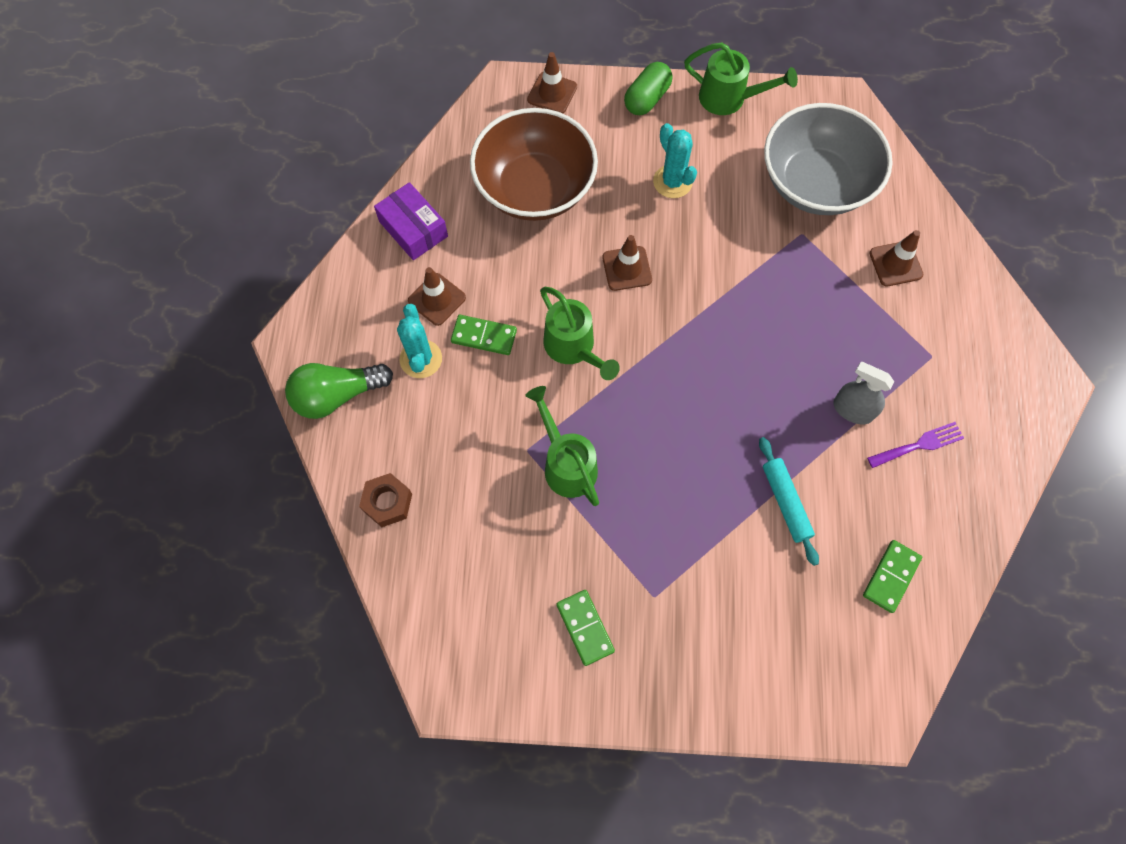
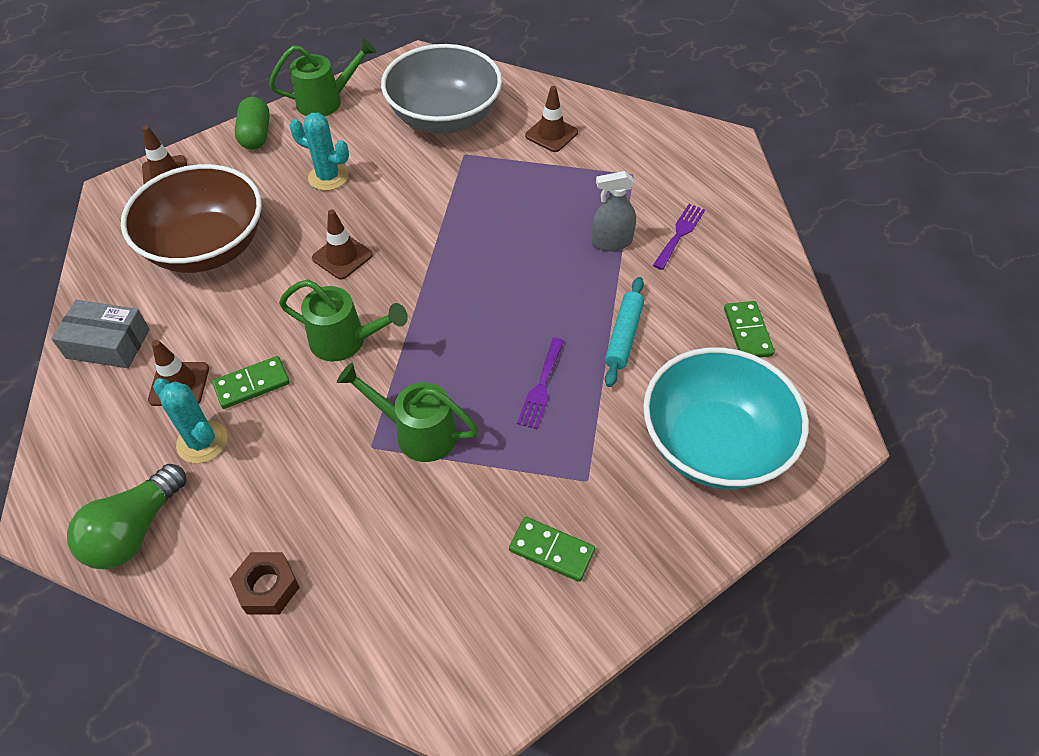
camera: 40 degrees left, 15 degrees down
(413, 229) = (108, 343): purple box -> grey box
(684, 496) = (541, 387): none -> purple fork
(773, 646) = (714, 444): none -> turquoise bowl
(785, 502) = (623, 336): turquoise rolling pin -> turquoise rolling pin turned 75 degrees clockwise

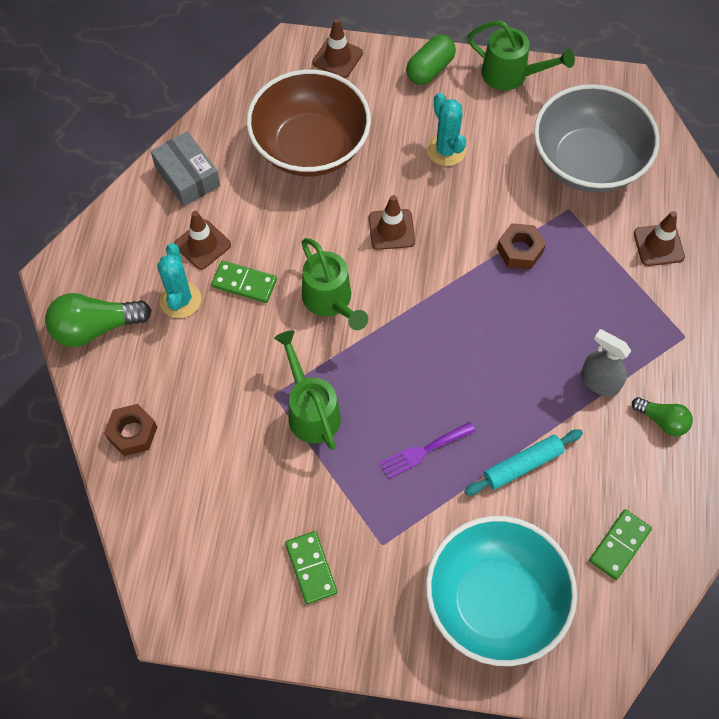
camera: 45 degrees right, 10 degrees up
(459, 202) = (520, 250): none -> brown nut
(679, 234) = (662, 420): purple fork -> green light bulb

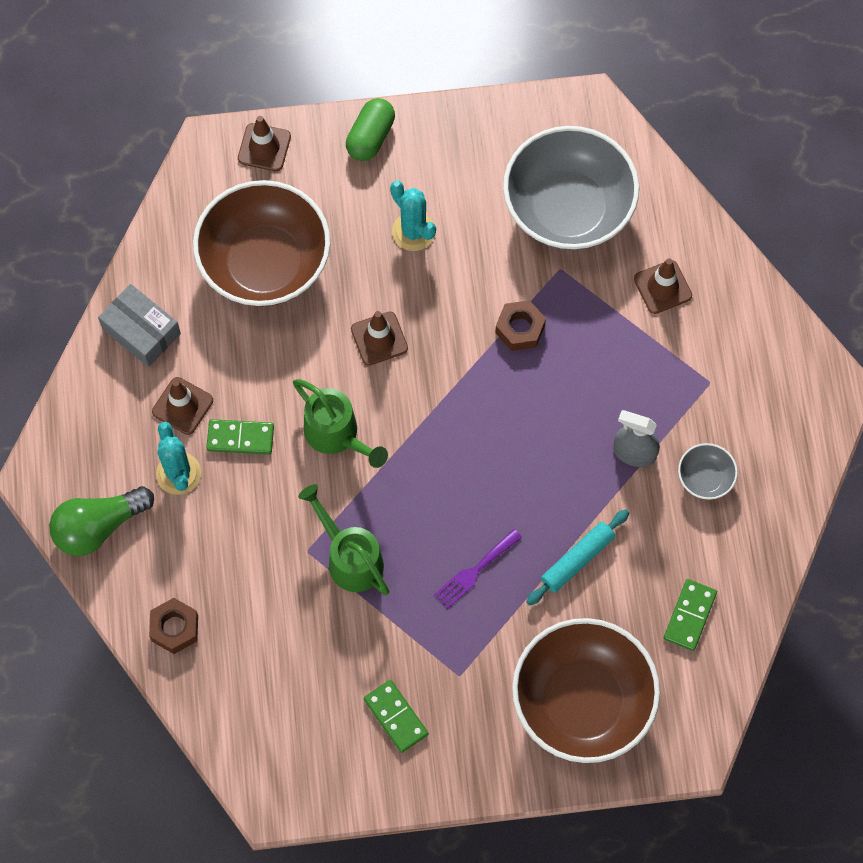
camera: 15 degrees left, 5 degrees up
(495, 601) = (582, 702): turquoise bowl -> brown bowl
(511, 75) = (461, 123): green watering can -> none
(662, 420) = (705, 478): green light bulb -> grey bowl

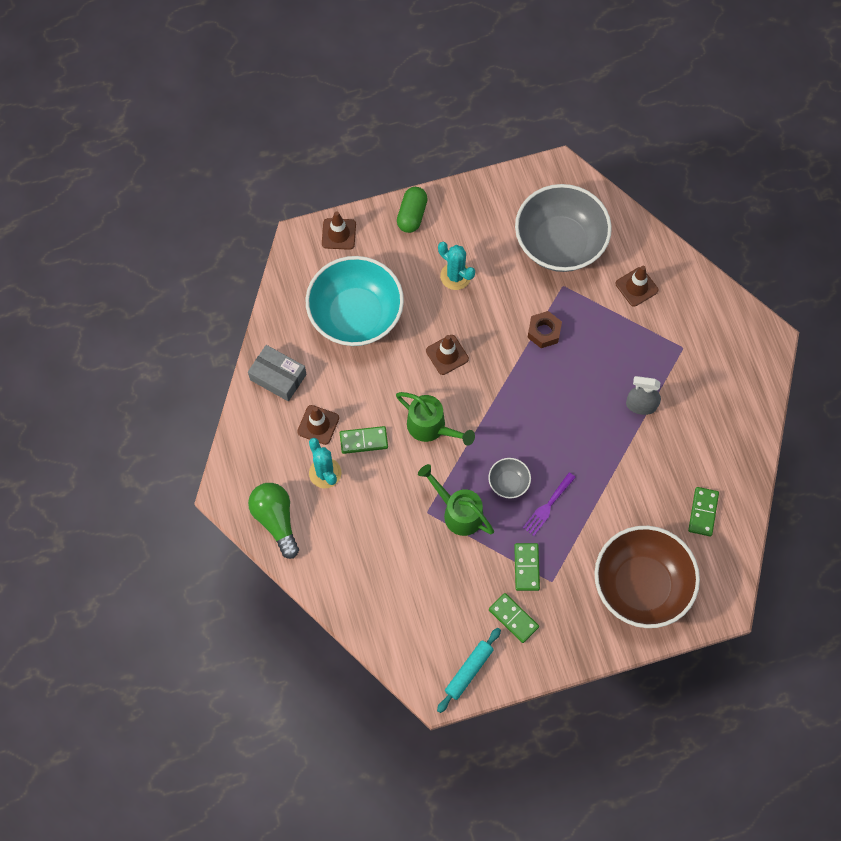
camera: 10 degrees left, 0 degrees up
(99, 527) = (276, 520): green light bulb -> green light bulb turned 105 degrees clockwise
(174, 628) = (344, 583): brown nut -> none
(265, 263) = (356, 315): brown bowl -> turquoise bowl
(428, 650) = (526, 567): none -> green domino
(577, 560) = (617, 486): turquoise rolling pin -> turquoise rolling pin (469, 671)
(705, 478) = (693, 414): grey bowl -> grey bowl (508, 482)

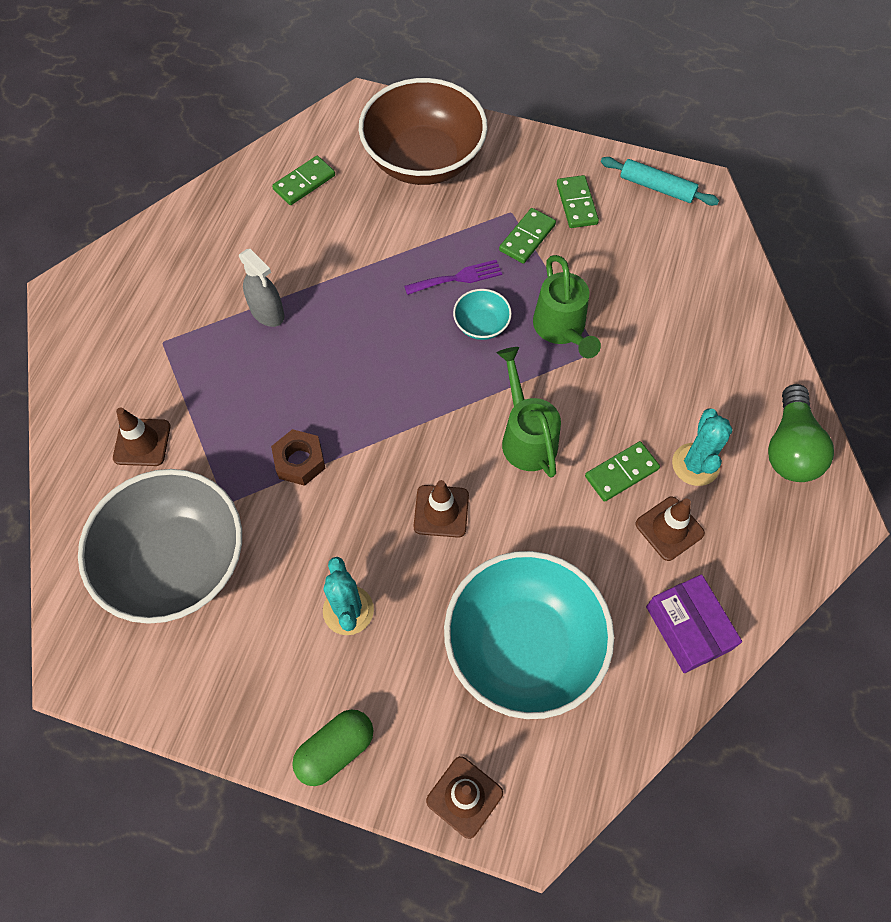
camera: 145 degrees left, 5 degrees down
(278, 377) = (688, 628): grey box -> purple box
(363, 440) = (621, 473): green domino -> green domino turned 60 degrees counterclockwise
(469, 671) = (657, 187): turquoise rolling pin -> turquoise rolling pin turned 45 degrees clockwise
(508, 482) = (481, 325): grey bowl -> turquoise bowl

